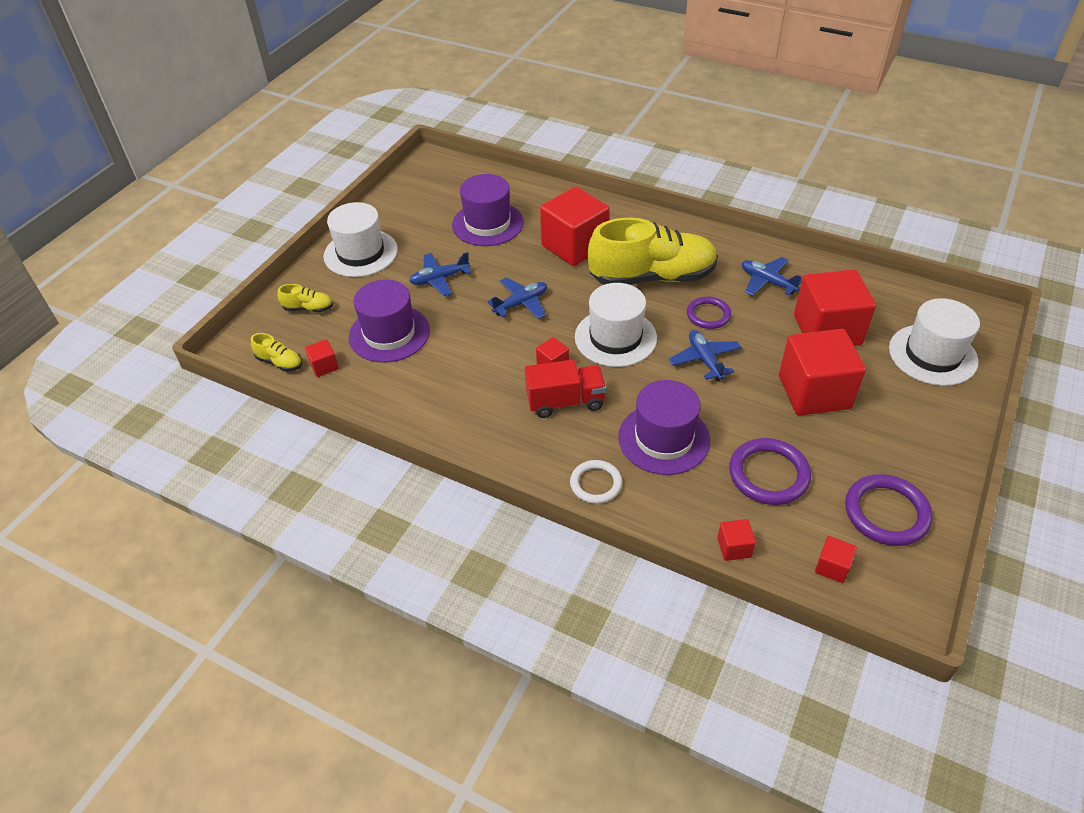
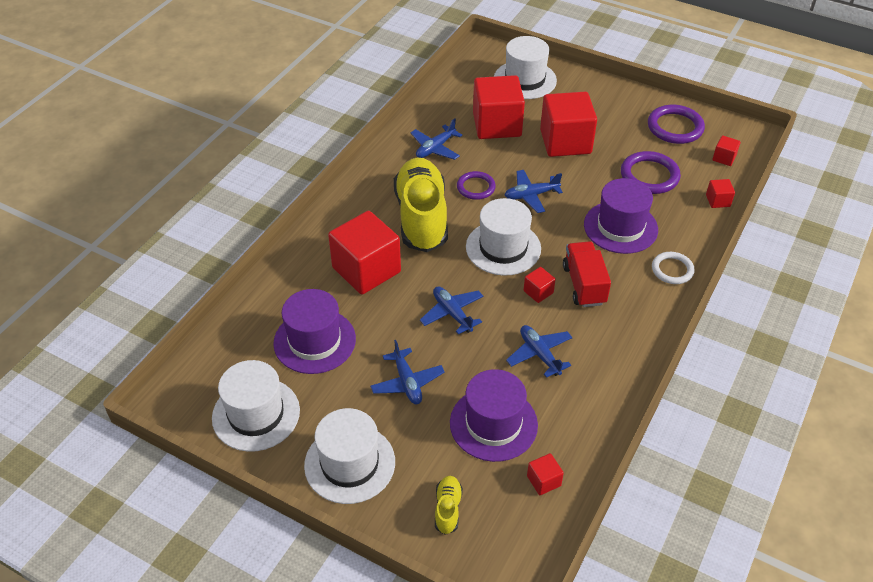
camera: 90 degrees left, 0 degrees up
(280, 362) = (538, 527): yellow shoe -> none
(414, 202) = (256, 414): none -> white hat
(468, 365) = (539, 354): none -> blue plane

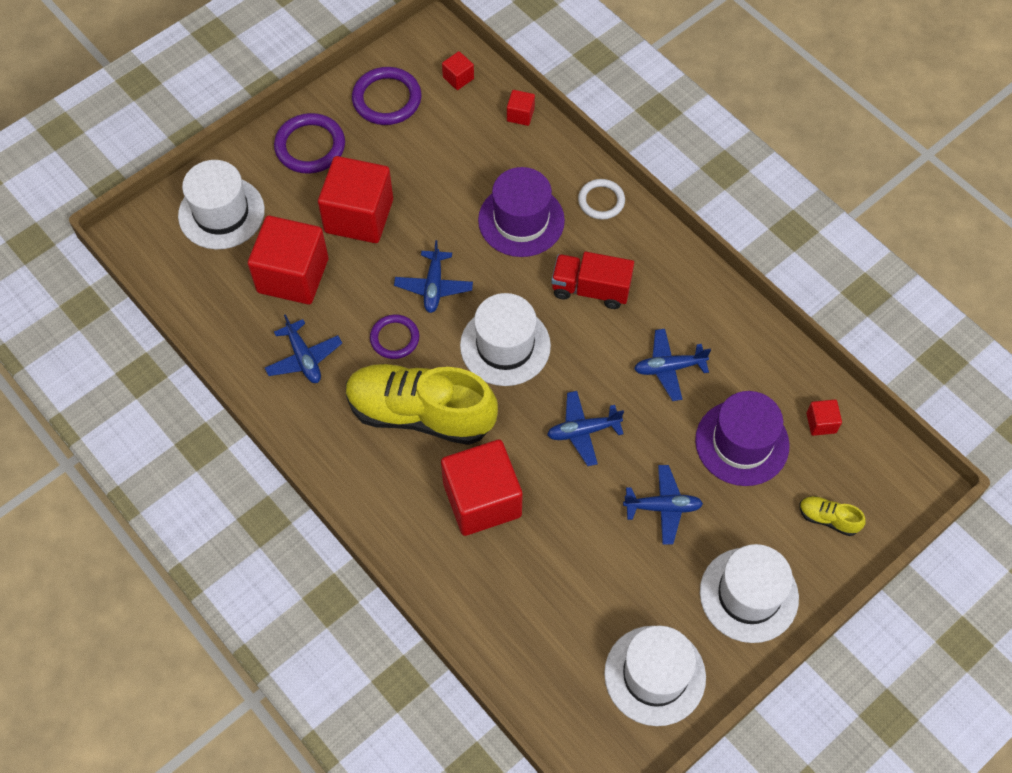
camera: 70 degrees left, 15 degrees up
(314, 341) = (571, 586): purple hat -> none
(538, 292) = (584, 336): red cube -> none
(649, 176) = (454, 159): purple ring -> purple ring (310, 146)

